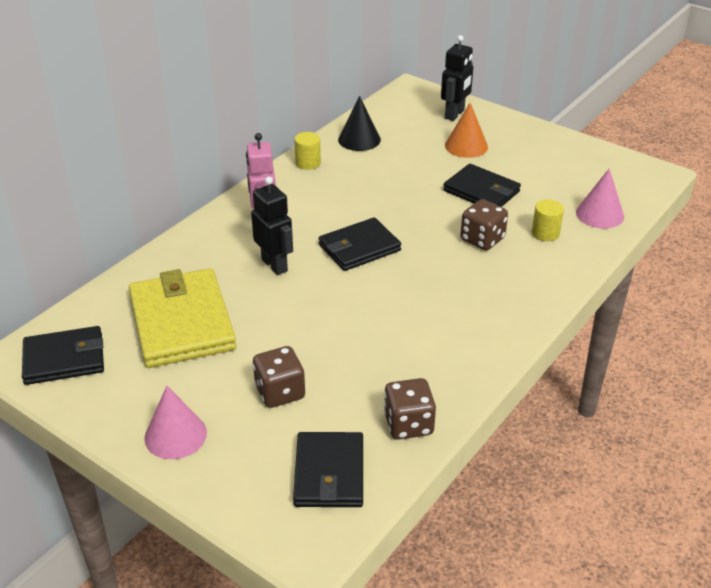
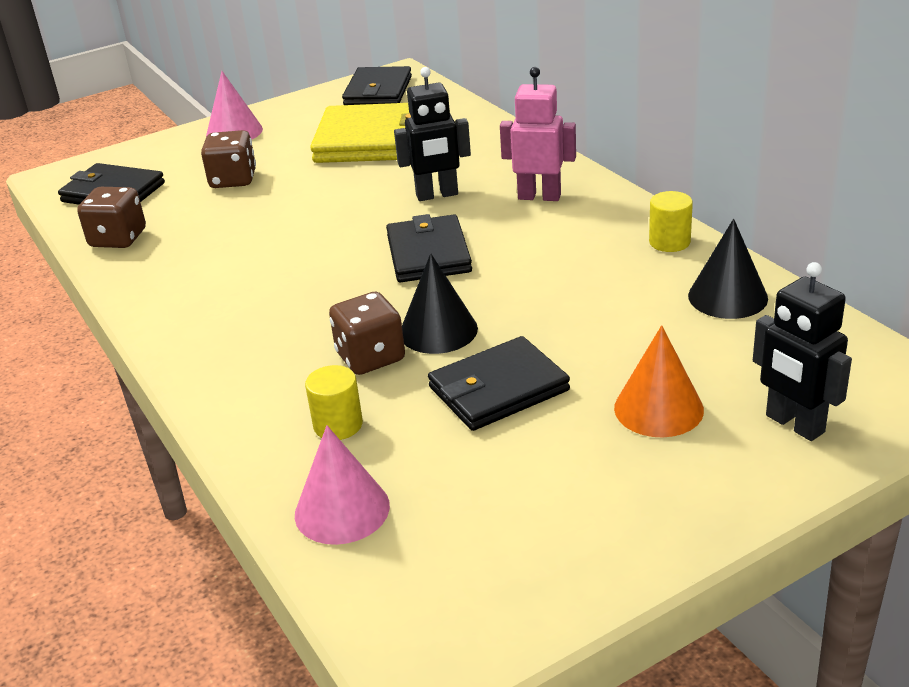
camera: 115 degrees right, 5 degrees down
(442, 222) = (438, 330): none -> black cone

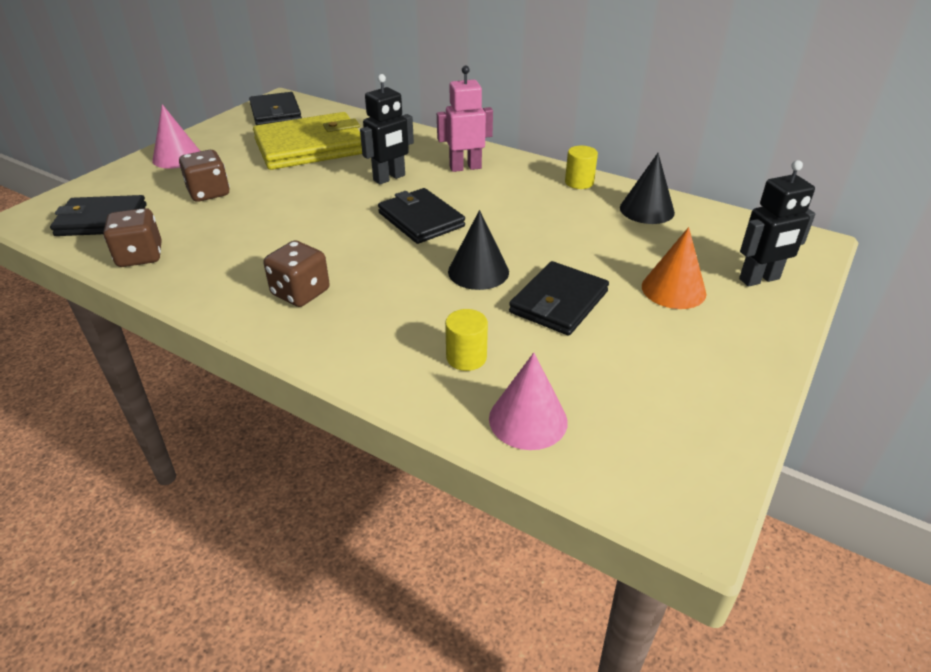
camera: 30 degrees left, 5 degrees up
(370, 357) = (445, 302): brown dice -> brown dice (300, 293)
(794, 424) = (759, 279): black robot -> black robot turned 45 degrees counterclockwise

